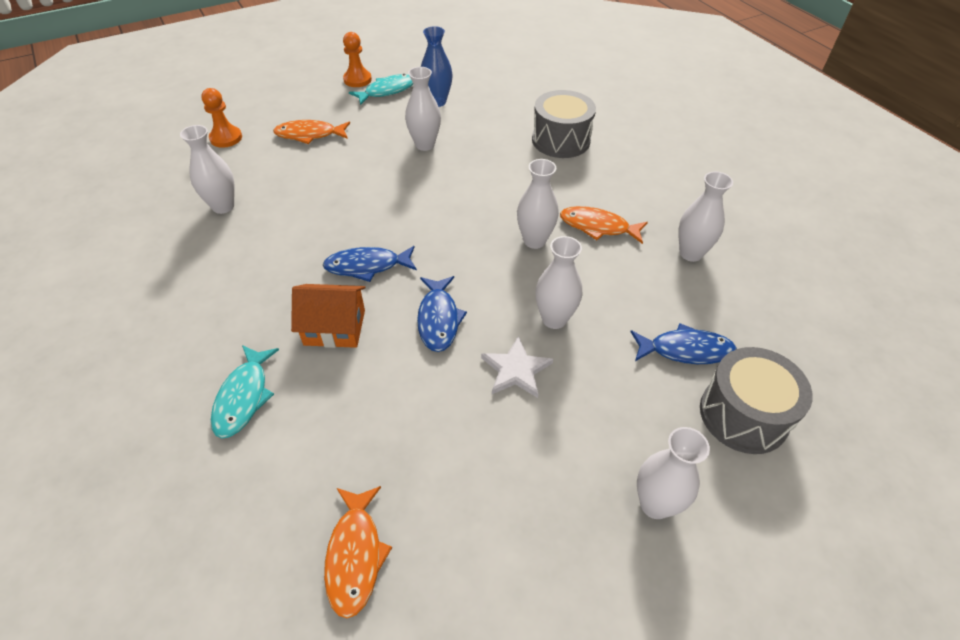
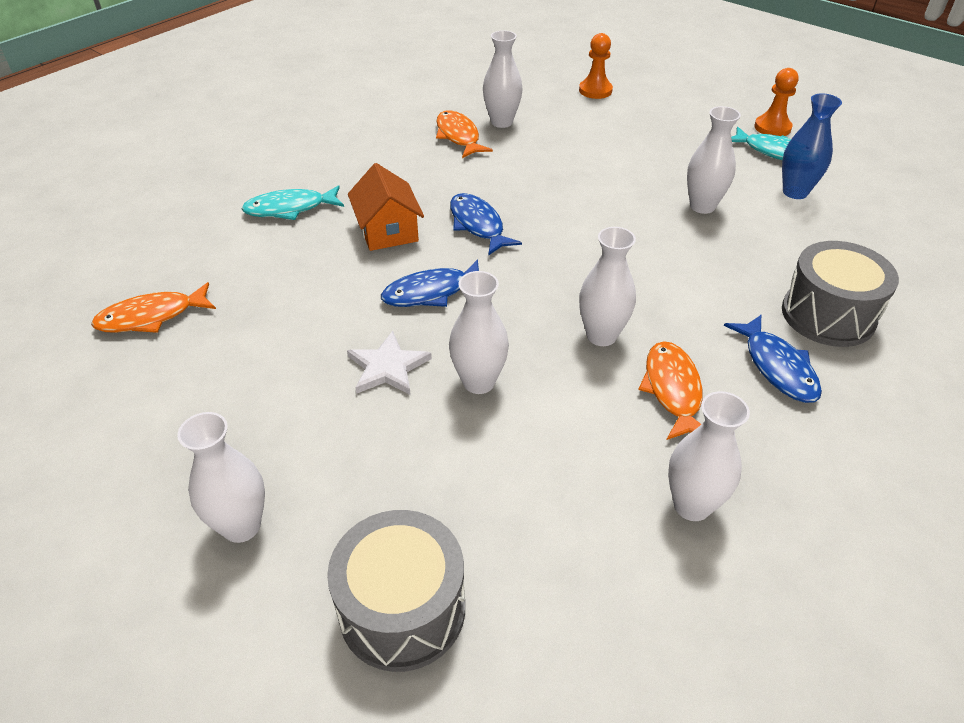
camera: 70 degrees right, 5 degrees down
(309, 135) = (645, 130): orange fish -> orange fish (458, 136)
(685, 350) = (490, 525): blue fish -> blue fish (777, 367)

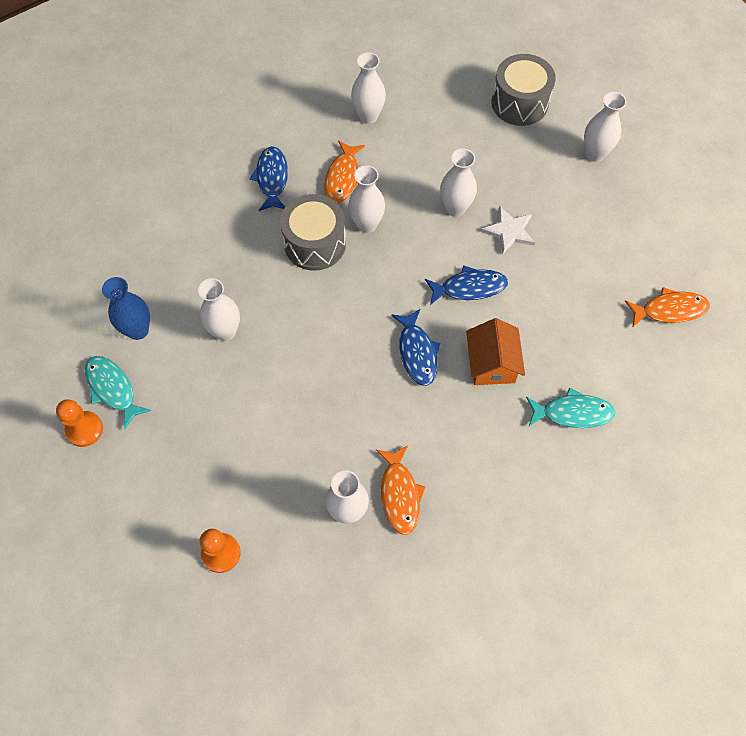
camera: 165 degrees left, 20 degrees up
(828, 315) = (212, 207): grey drum -> grey drum (315, 243)

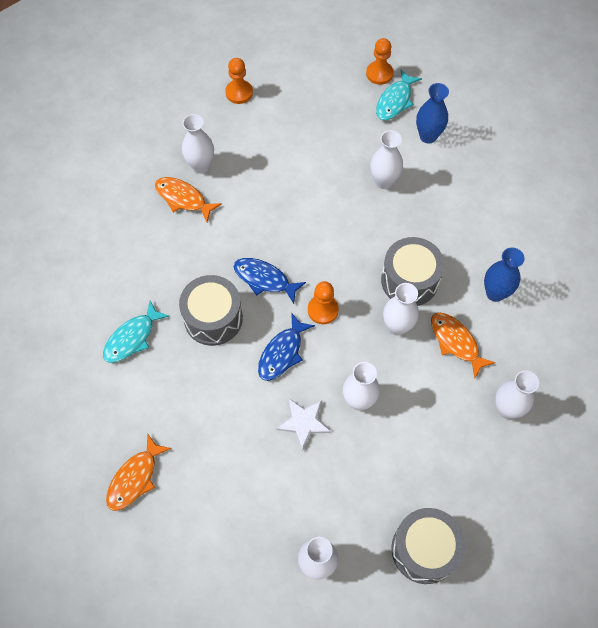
camera: 130 degrees right, 0 degrees up
(113, 389) = (395, 101): turquoise fish -> turquoise fish turned 120 degrees clockwise
(272, 178) = (495, 293): blue fish -> blue vase
(403, 286) = (323, 310): none -> orange pawn
(492, 363) = (213, 318): orange house -> grey drum

